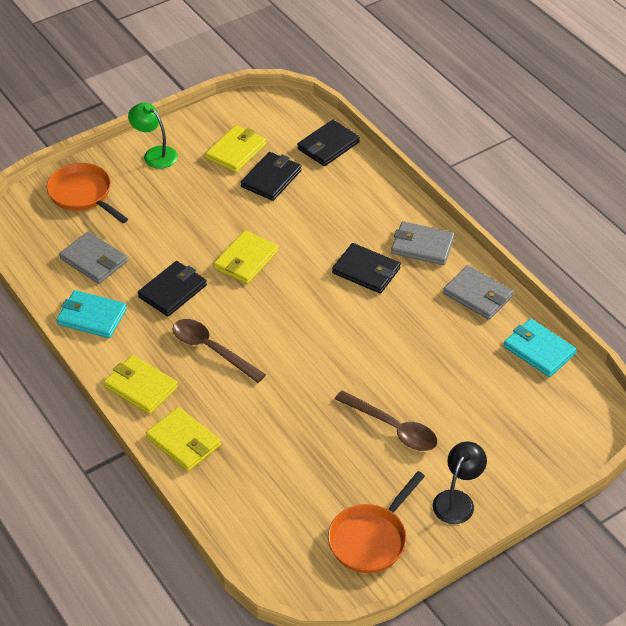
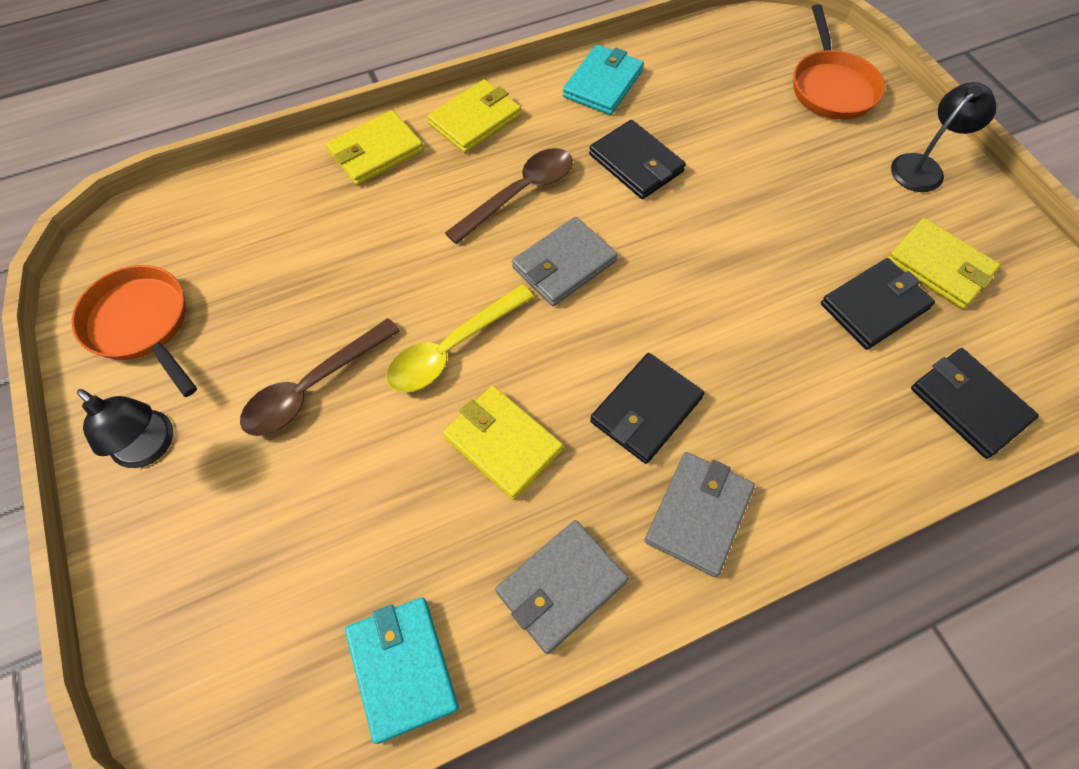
camera: 100 degrees right, 15 degrees up
(83, 195) = (831, 87): orange pan -> orange pan turned 120 degrees clockwise
(94, 260) = (703, 91): grey wallet -> grey wallet (564, 265)
(155, 154) = (923, 167): green lamp -> black lamp
(246, 260) = (688, 251): yellow wallet -> yellow wallet (502, 443)
(271, 178) = (874, 306): black wallet -> black wallet turned 75 degrees counterclockwise
(347, 364) = (452, 348): none -> yellow spoon
(539, 350) = (402, 668): turquoise wallet -> turquoise wallet turned 75 degrees counterclockwise

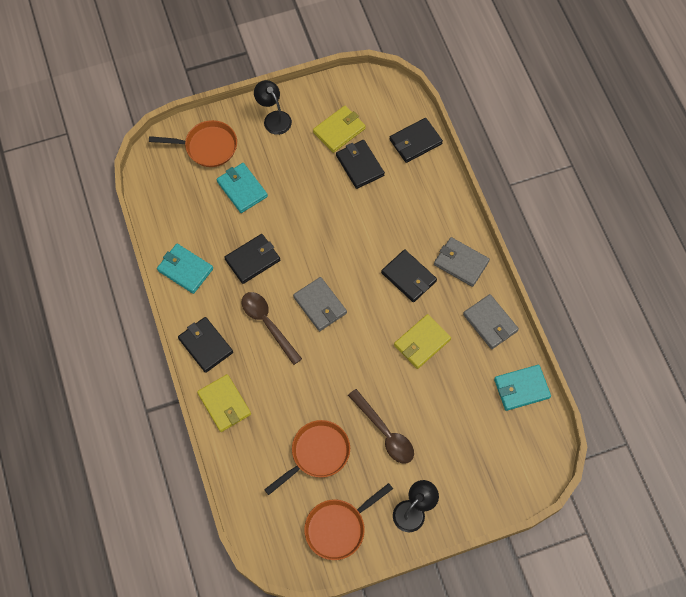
camera: 85 degrees left, 5 degrees up
(281, 282) = (317, 454): none -> orange pan
(452, 348) = (367, 364): yellow spoon -> none
(475, 120) = (205, 345): yellow wallet -> black wallet
(766, 137) = (242, 189): none -> turquoise wallet

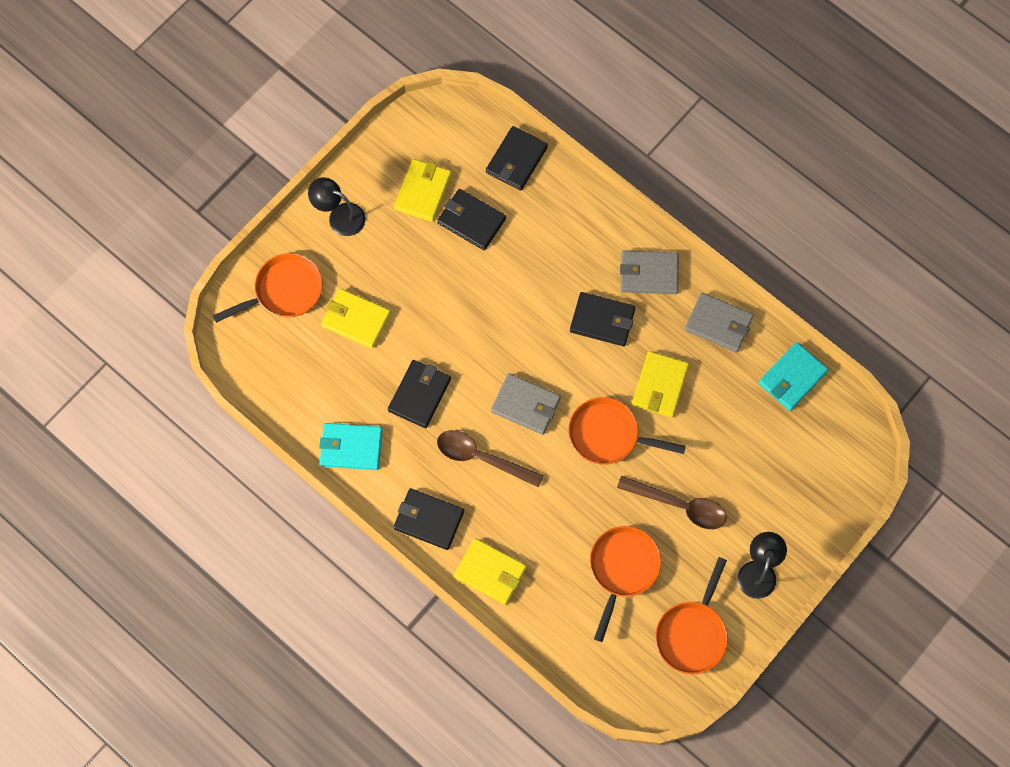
camera: 30 degrees left, 5 degrees up
(242, 189) = (356, 319): turquoise wallet -> yellow wallet
(365, 356) = (608, 434): none -> orange pan

